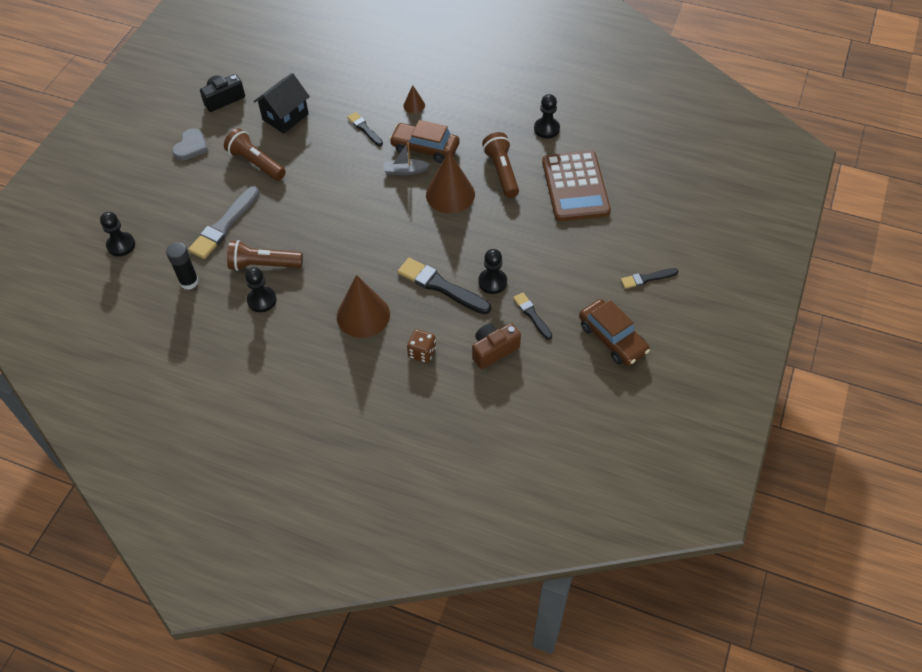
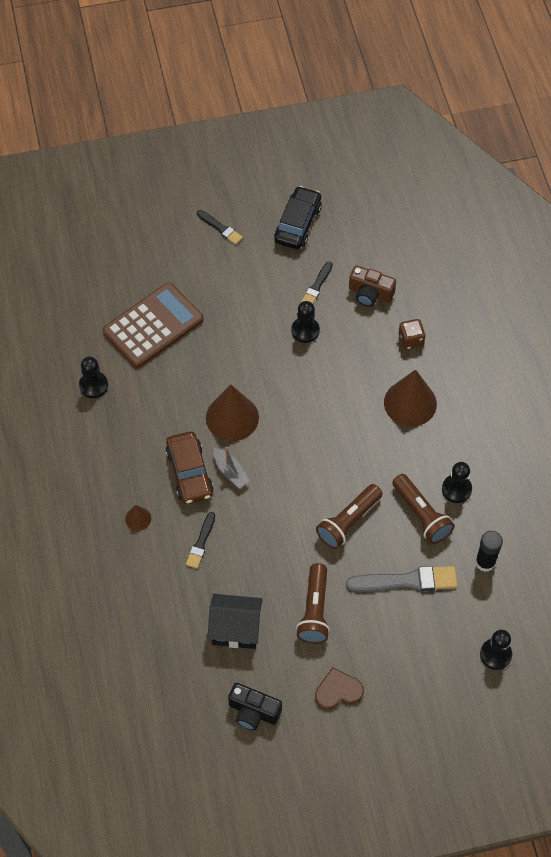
camera: 125 degrees left, 5 degrees up
(191, 146) = (338, 691): grey heart -> brown heart
(441, 286) = (338, 364): black brush -> none
(502, 172) = (175, 392): brown flashlight -> brown flashlight (348, 521)
(612, 338) = (298, 224): brown car -> black car

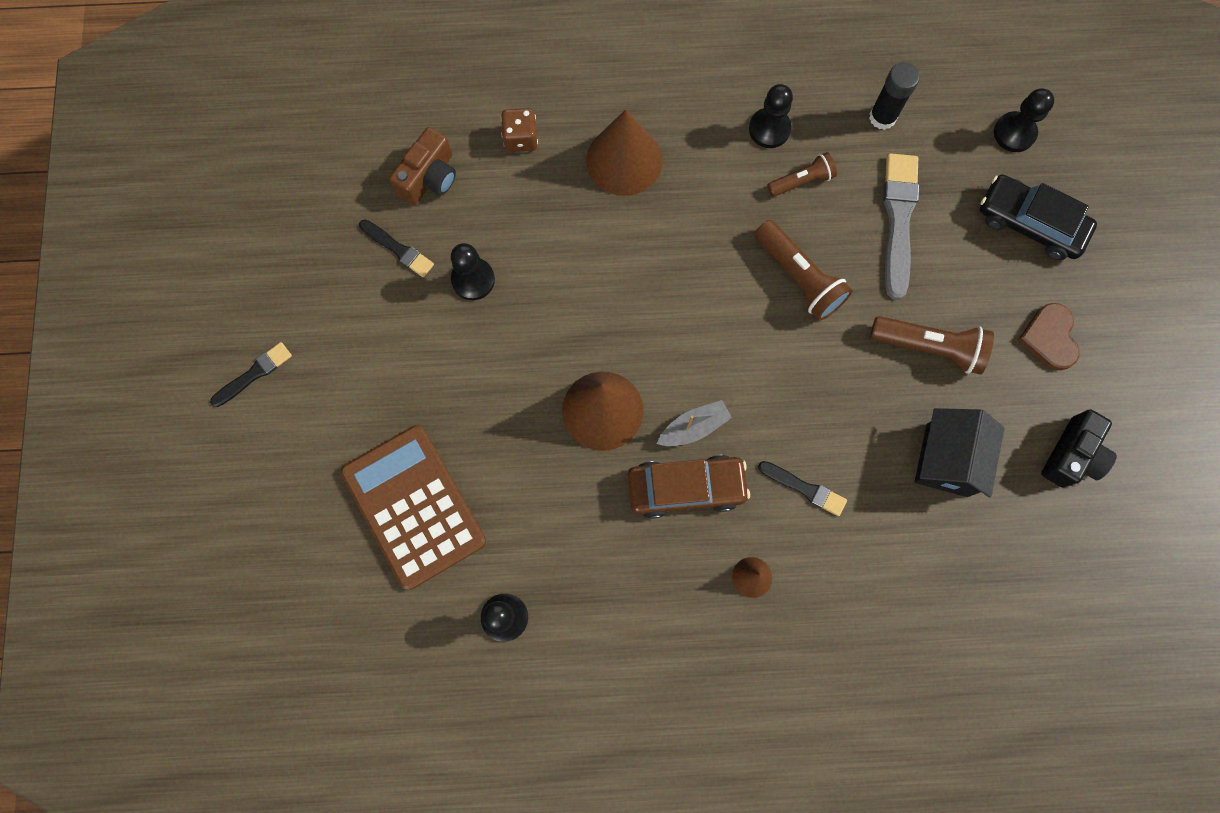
camera: 80 degrees left, 15 degrees up
(298, 224) = (277, 256): black car -> black car (1030, 223)
(421, 515) = (801, 181): brown flashlight -> brown flashlight, size x0.62

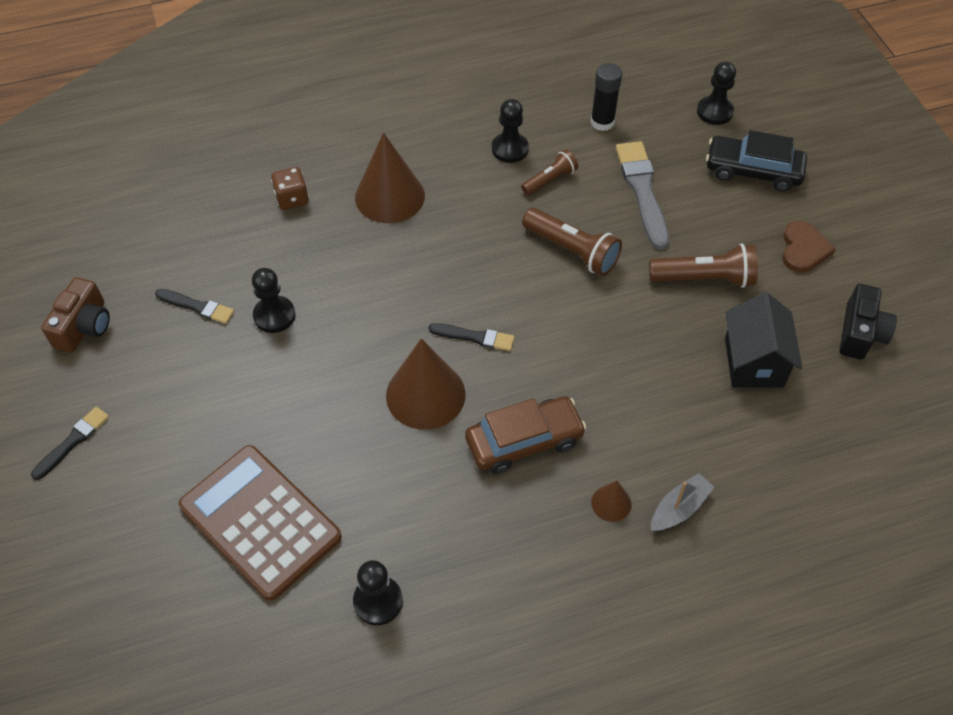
camera: 15 degrees left, 20 degrees down
(429, 177) = (214, 245): brown camera -> brown camera (84, 326)
(694, 427) = (515, 389): grey boat -> grey boat (679, 508)
(804, 488) = (634, 415): black brush -> black brush (475, 337)
(1049, 338) = (803, 249): brown heart -> brown heart turned 150 degrees counterclockwise

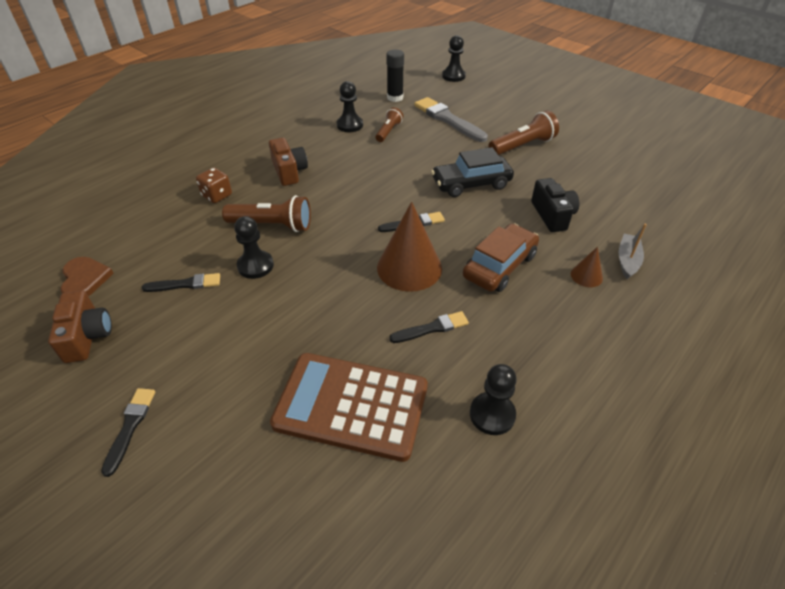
camera: 30 degrees left, 10 degrees down
(390, 196) = (289, 171): brown cone -> brown camera
(393, 479) = (432, 328): none -> black brush
(572, 251) = (434, 159): brown flashlight -> brown flashlight (272, 225)
(753, 171) = (499, 93): black car -> black car (471, 184)
(753, 362) = (589, 173): black house -> none
(803, 249) = (560, 116): brown heart -> brown heart (85, 279)
(860, 333) = (627, 141): black camera -> black camera (552, 215)

